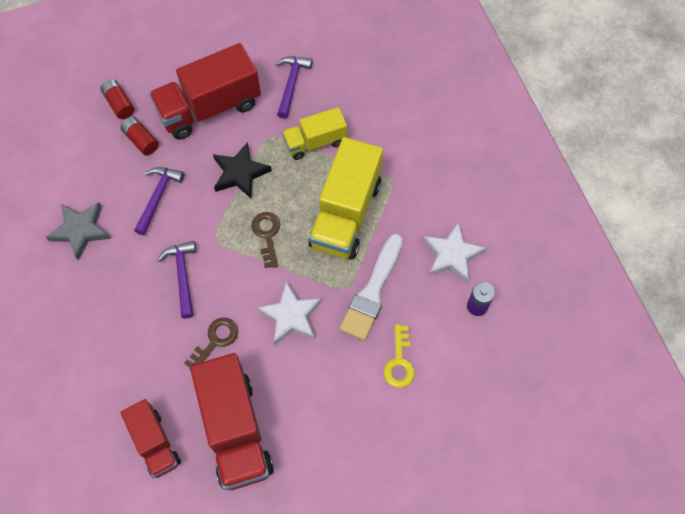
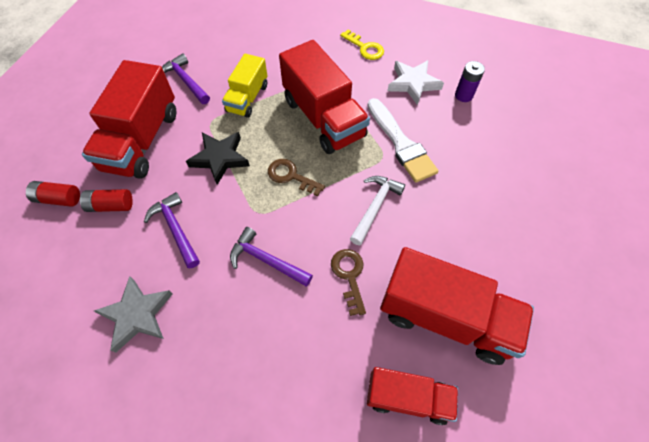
camera: 50 degrees left, 5 degrees down
(291, 316) = (375, 206): white star -> white hammer
(346, 214) = (323, 118): yellow truck -> red truck
(399, 362) = (471, 164): yellow key -> yellow key (365, 48)

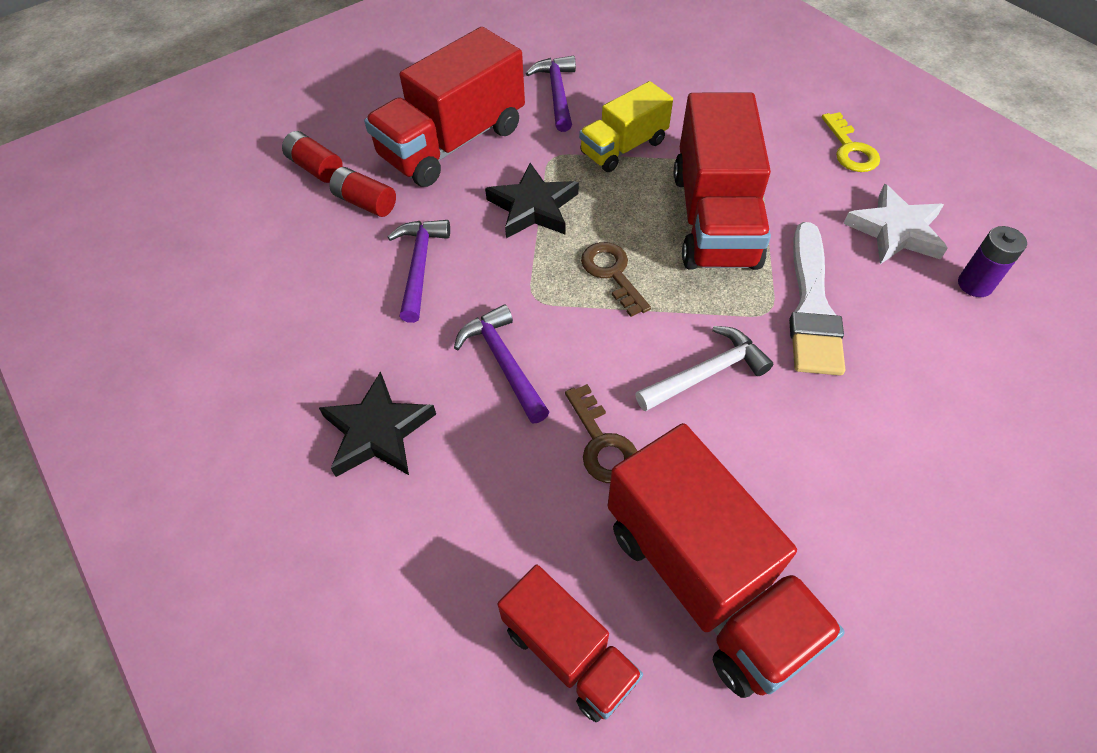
camera: 35 degrees right, 5 degrees down
(137, 315) = (307, 342): grey star -> none
(221, 343) = (378, 431): none -> black star
(349, 275) = (602, 443): brown key -> brown key turned 135 degrees clockwise

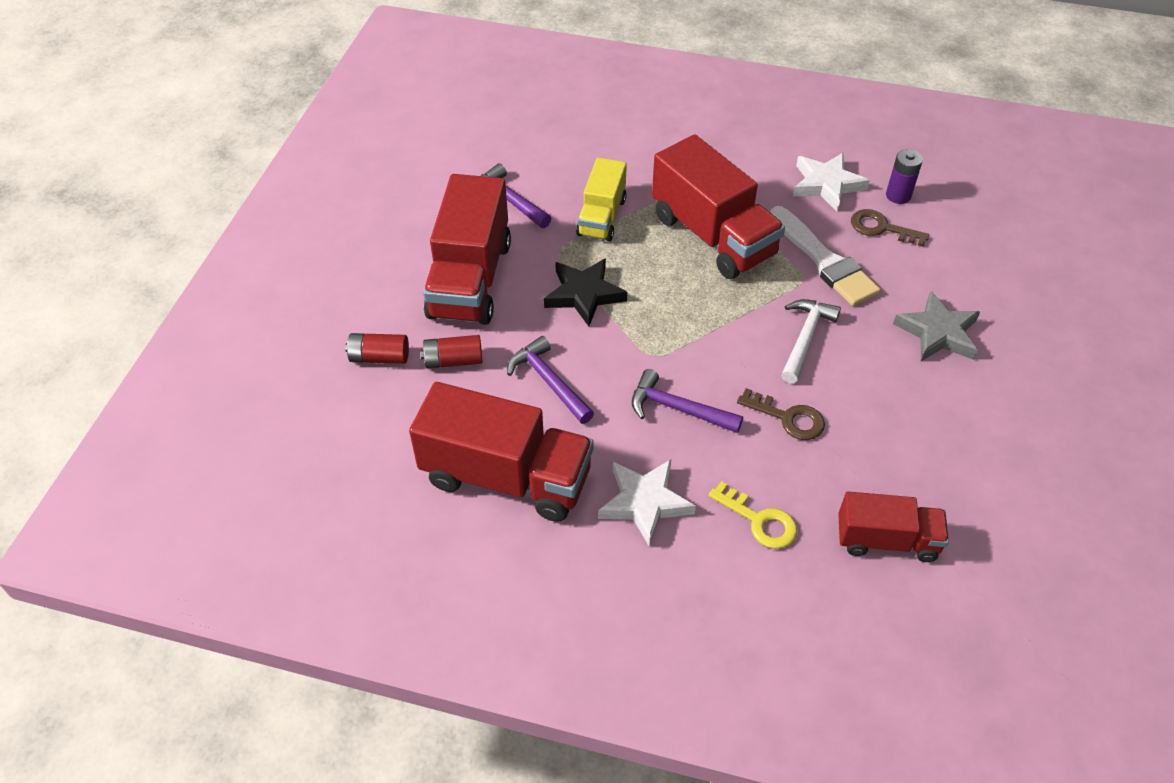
camera: 40 degrees left, 5 degrees down
(378, 431) = (644, 503): black star -> white star
(612, 273) = (685, 309): brown key -> brown key (881, 228)
(706, 581) = (917, 454): red truck -> red truck (506, 477)
(850, 149) = (750, 142): yellow key -> yellow key (759, 521)
(873, 461) = (938, 333): none -> grey star

